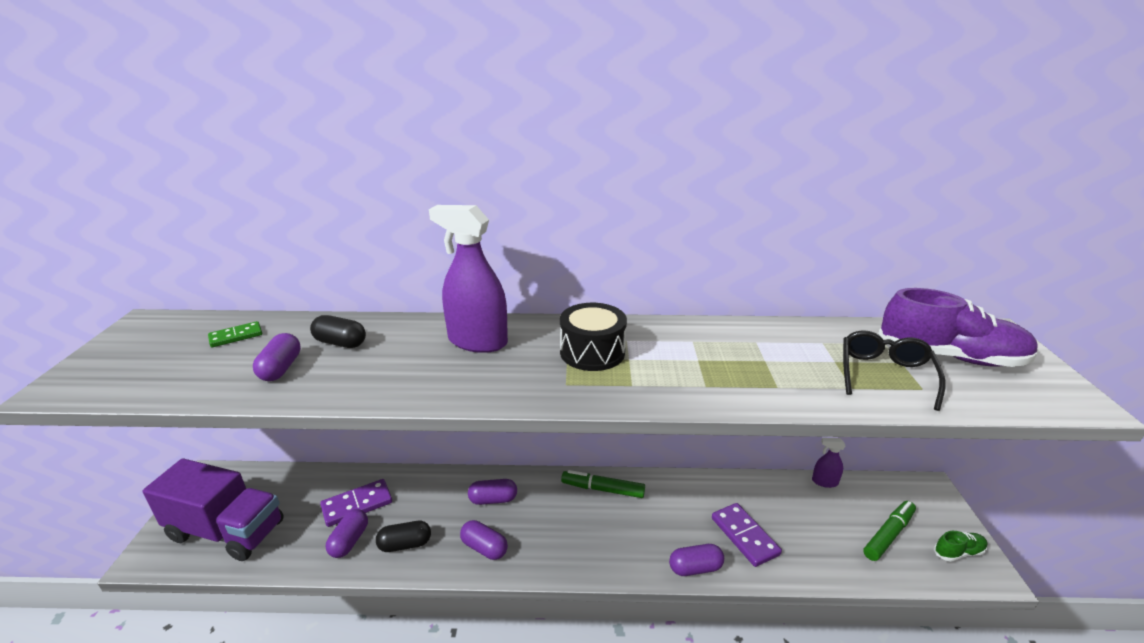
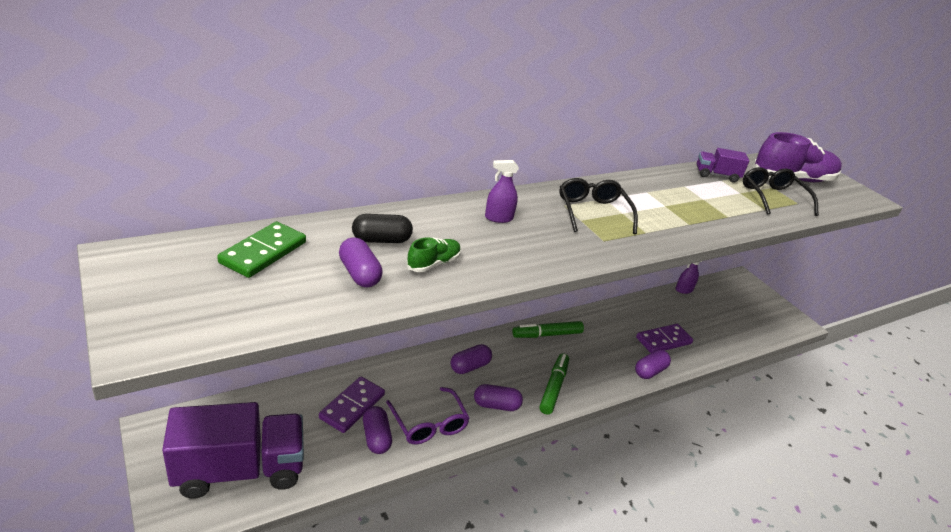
camera: 35 degrees left, 5 degrees up
(236, 336) = (263, 252): green domino -> green domino, size x1.59
(405, 544) = (429, 424): black capsule -> purple glasses
(477, 341) = (498, 218): purple spray bottle -> purple spray bottle, size x0.49
(592, 352) = (592, 212): black drum -> black glasses
(745, 536) = (663, 340): purple domino -> purple domino turned 60 degrees counterclockwise
(821, 336) = (716, 175): none -> purple truck
(888, 534) = (739, 315): green marker -> green marker (553, 387)
(958, 552) = (779, 315): green shoe -> green shoe (433, 263)

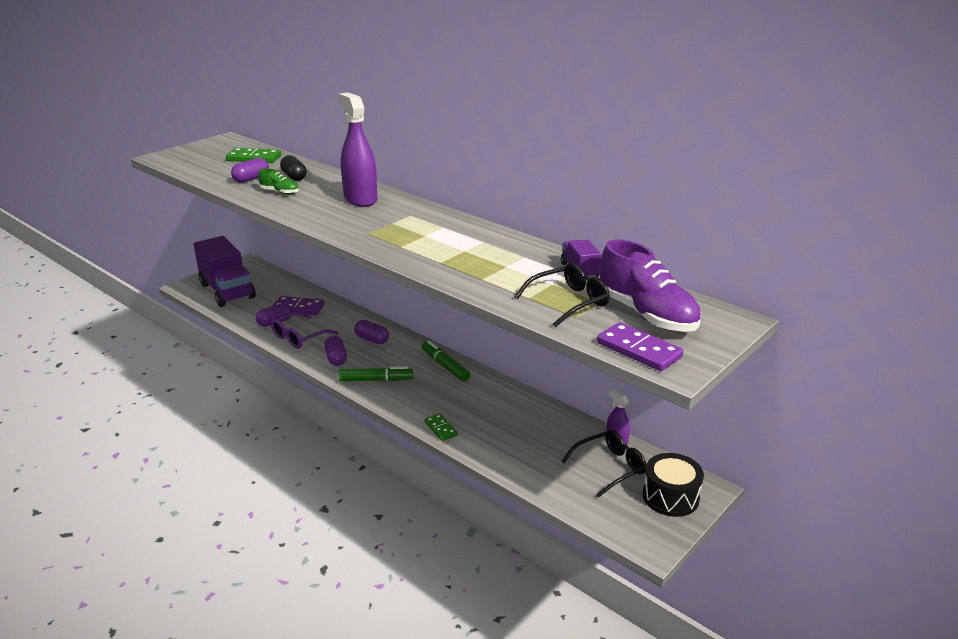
camera: 75 degrees right, 5 degrees down
(498, 218) = (360, 199): purple spray bottle -> purple spray bottle, size x2.05
(592, 212) = (411, 225): black glasses -> black glasses (610, 467)
(650, 371) = (441, 428): purple capsule -> green domino
(663, 340) = (500, 433): purple domino -> purple domino (639, 350)
(750, 295) = (670, 497): none -> black drum

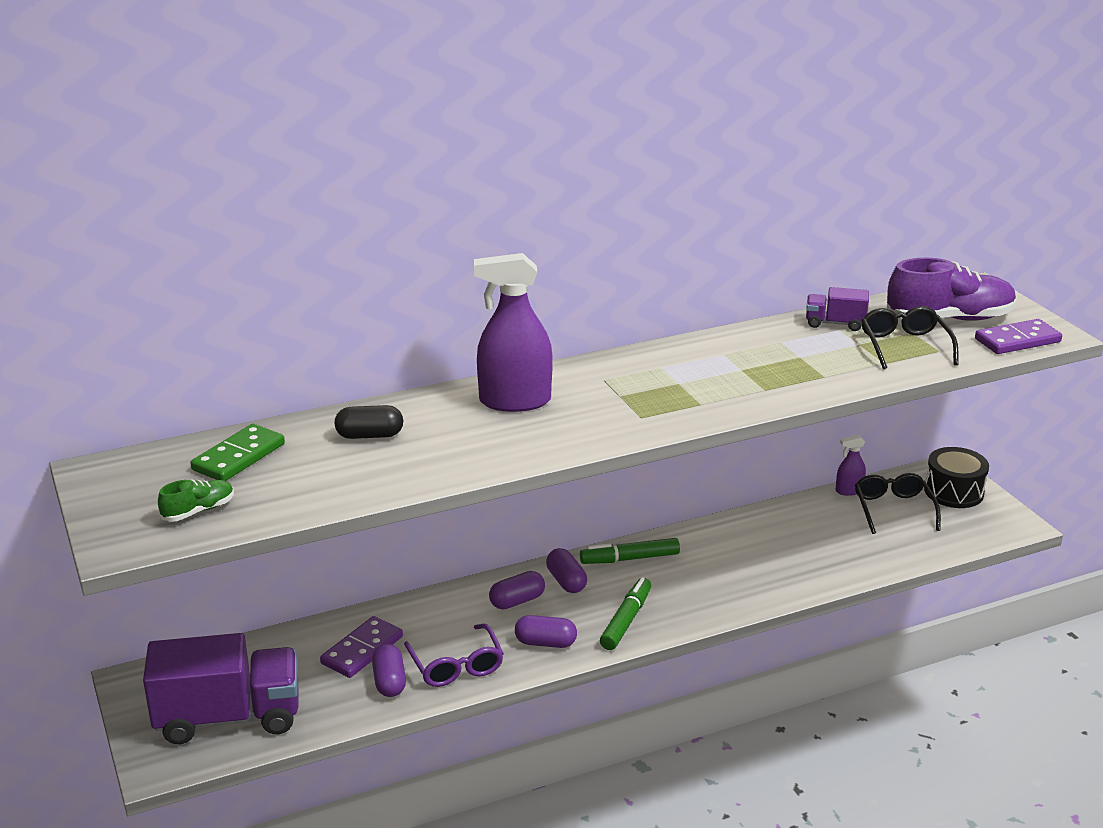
camera: 65 degrees left, 0 degrees up
(251, 179) = (341, 471): purple capsule -> purple capsule (566, 581)
(279, 192) = (425, 456): green shoe -> green shoe (198, 511)
(441, 428) = (767, 596): green domino -> none

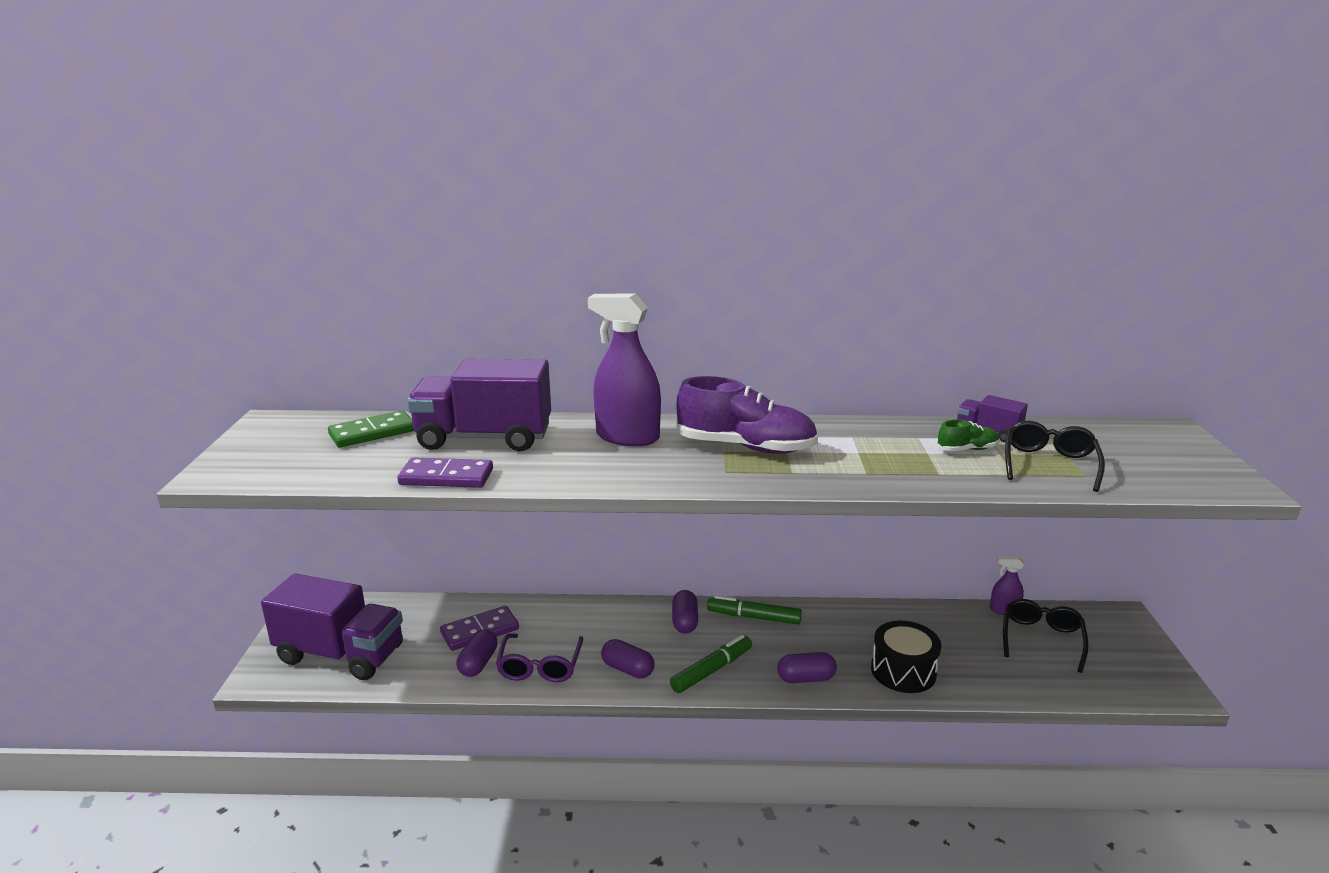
camera: 25 degrees right, 5 degrees down
(198, 511) = (296, 463): green shoe -> green shoe (967, 449)
(369, 435) = (484, 438): black capsule -> purple truck
(517, 601) = (631, 626): purple capsule -> purple capsule (806, 678)
(949, 319) = (1118, 450): purple shoe -> purple shoe (746, 447)
(953, 492) = (1118, 639): black drum -> black drum (903, 671)
(1017, 340) = (1188, 483): purple domino -> purple domino (446, 477)

